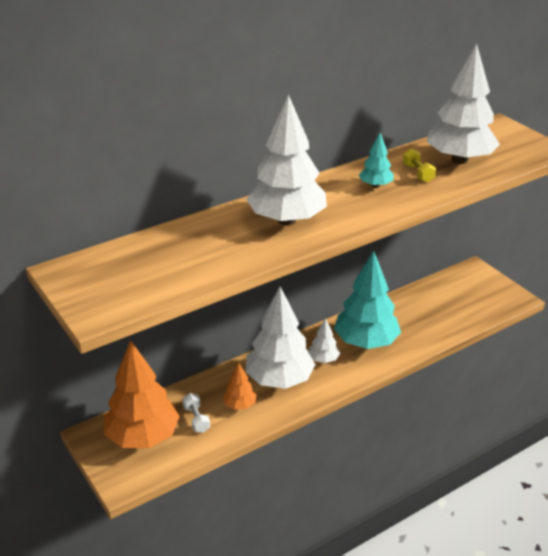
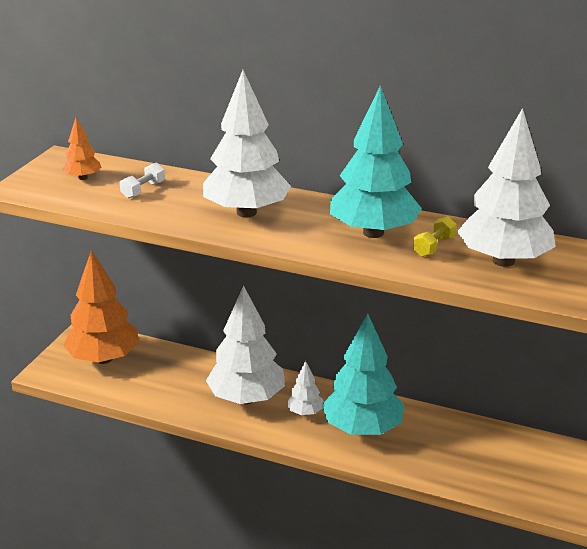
camera: 55 degrees right, 5 degrees down
(196, 419) = (150, 375): white dumbbell -> white dumbbell (143, 190)
(240, 405) = (190, 390): orange tree -> orange tree (83, 178)
(375, 186) = (373, 233): turquoise tree -> turquoise tree, size x2.13

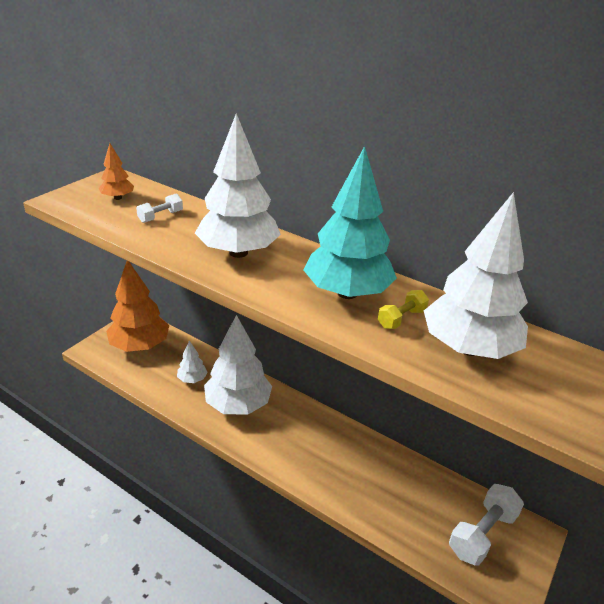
camera: 10 degrees right, 5 degrees up
(305, 412) = (282, 428): white tree -> white tree (192, 379)
(362, 429) = (326, 455): turquoise tree -> none
(545, 468) = (482, 533): none -> white dumbbell

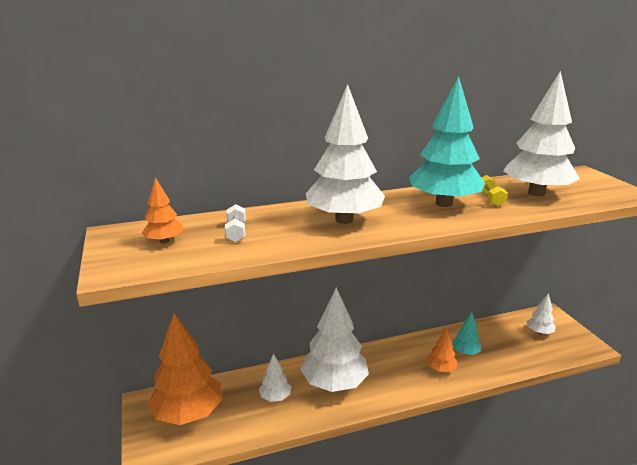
camera: 50 degrees left, 10 degrees down
(326, 468) = (441, 369): none -> orange tree
(372, 478) = (465, 352): none -> turquoise tree
(482, 533) = (539, 332): white dumbbell -> white tree

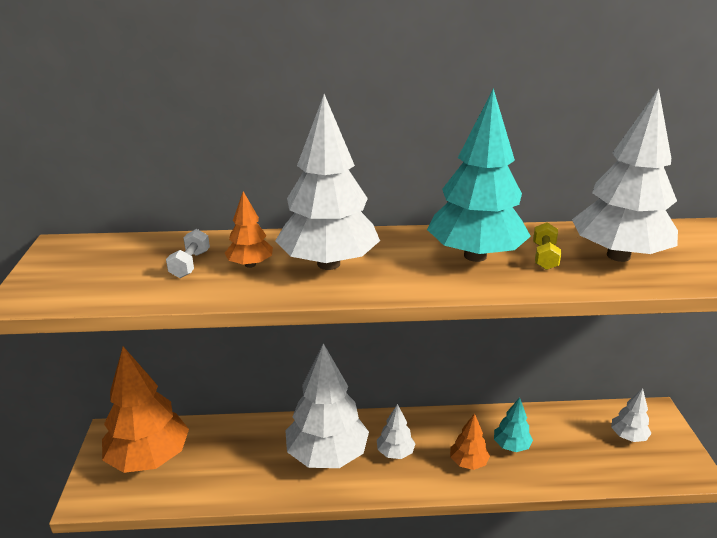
camera: 15 degrees right, 5 degrees up
(164, 241) = (104, 265): orange tree -> orange tree (250, 265)
(275, 397) = (251, 458): white tree -> white tree (395, 452)

